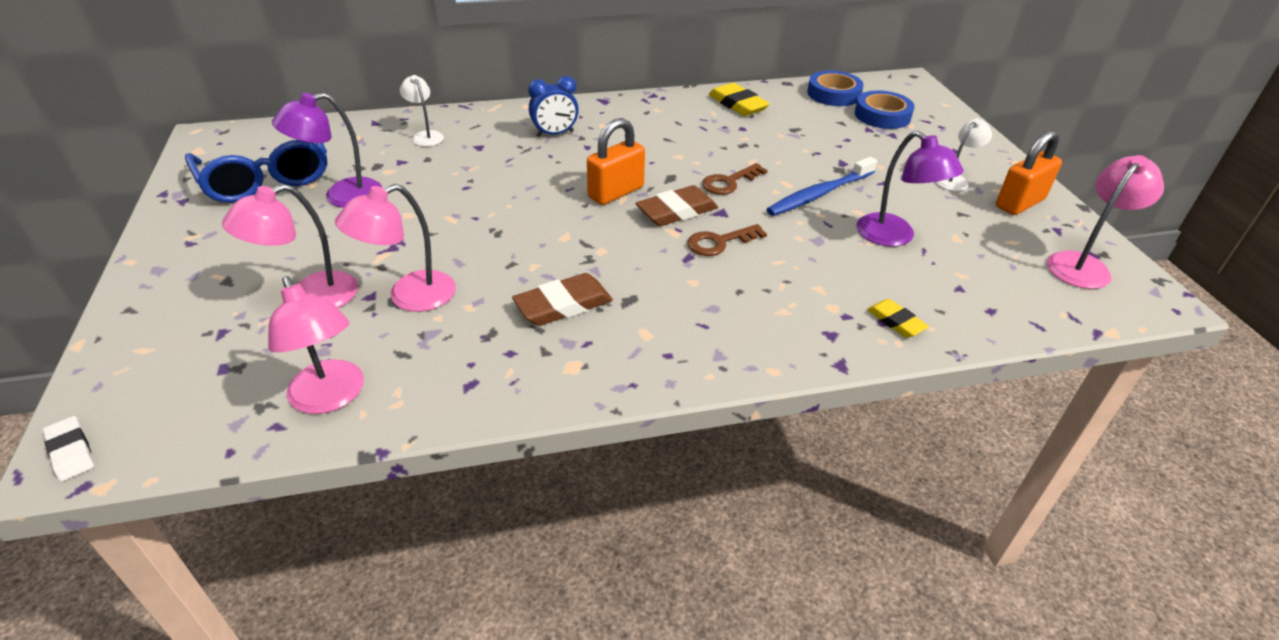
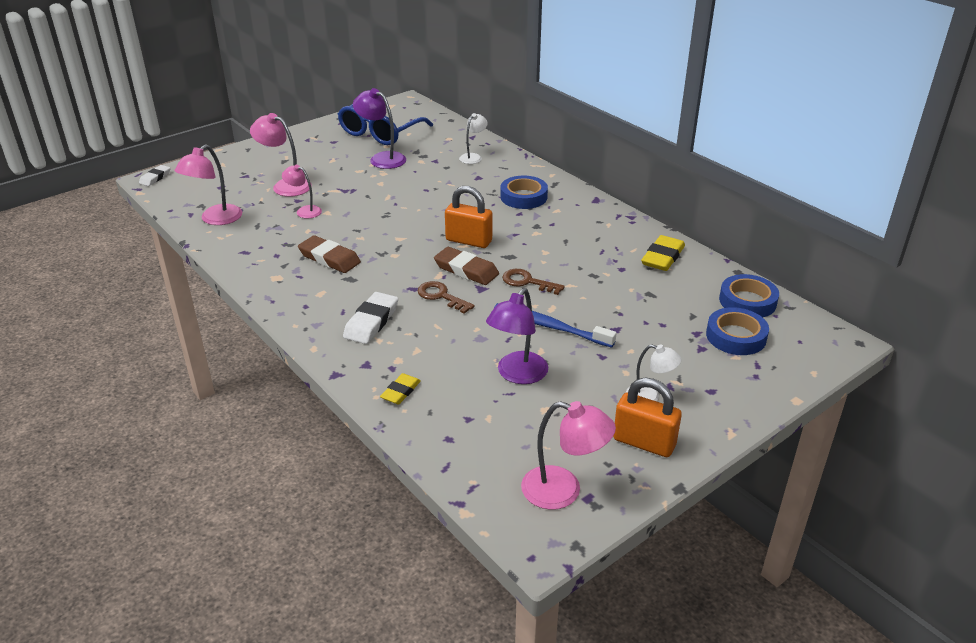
camera: 65 degrees right, 5 degrees down
(409, 297) = (304, 211): pink lamp -> pink lamp, size x0.63
(555, 134) = (523, 197): blue clock -> blue tape
(741, 307) = (371, 322): none -> white eraser

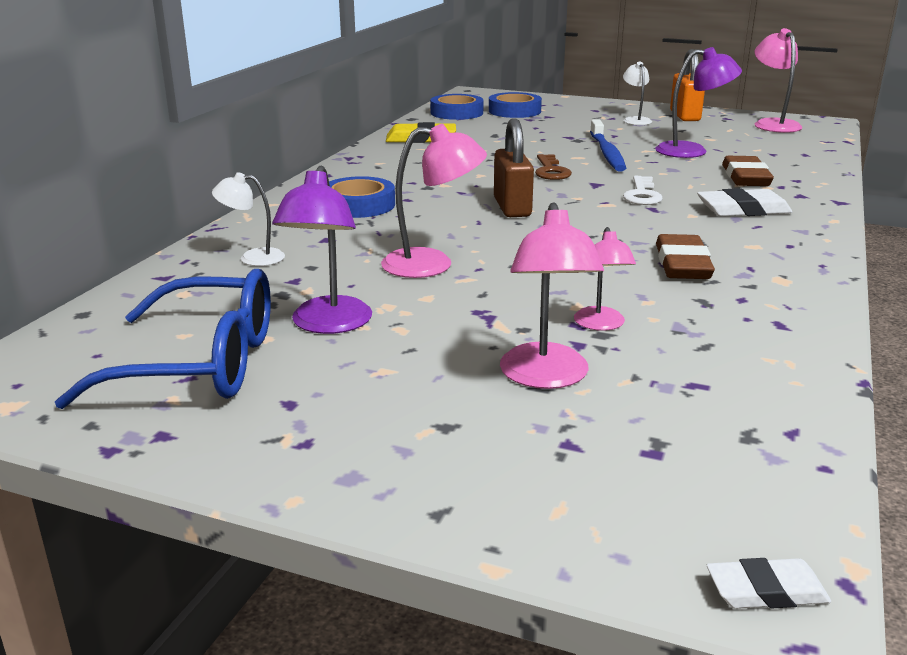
camera: 120 degrees left, 10 degrees down
(215, 219) = (758, 394): pink lamp -> pink lamp (432, 264)
(400, 391) = (799, 177): yellow eraser -> none
(441, 296) = (642, 194): brown key -> white key
(466, 270) = (574, 196): brown eraser -> brown eraser (745, 177)
(468, 241) = (512, 207): orange padlock -> brown padlock

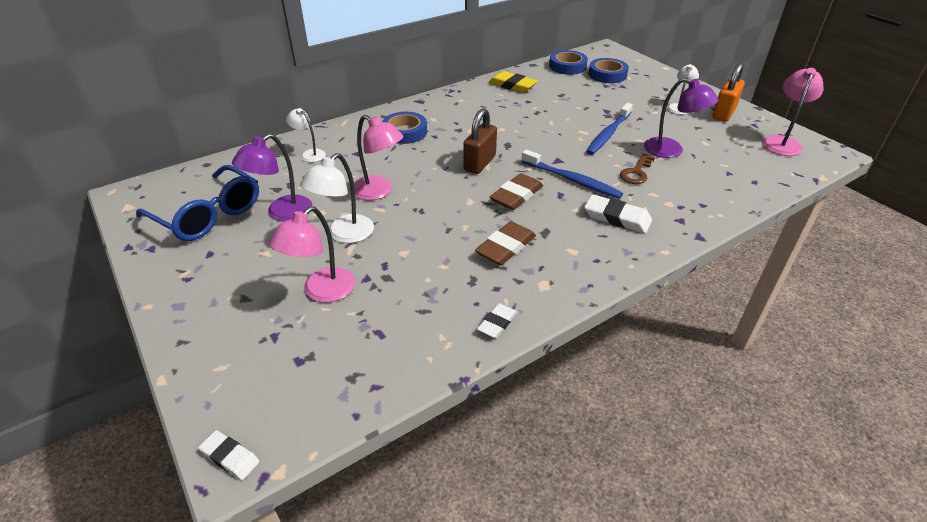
camera: 35 degrees right, 15 degrees up
(466, 316) = (344, 235): none -> white lamp
(551, 171) = (547, 139): brown key -> brown key (636, 172)
(601, 325) = (395, 271): pink lamp -> none
(642, 194) = (572, 180): white key -> blue toothbrush
(745, 177) = (669, 189): brown eraser -> brown eraser (516, 195)
(800, 325) = (497, 323): none -> white eraser

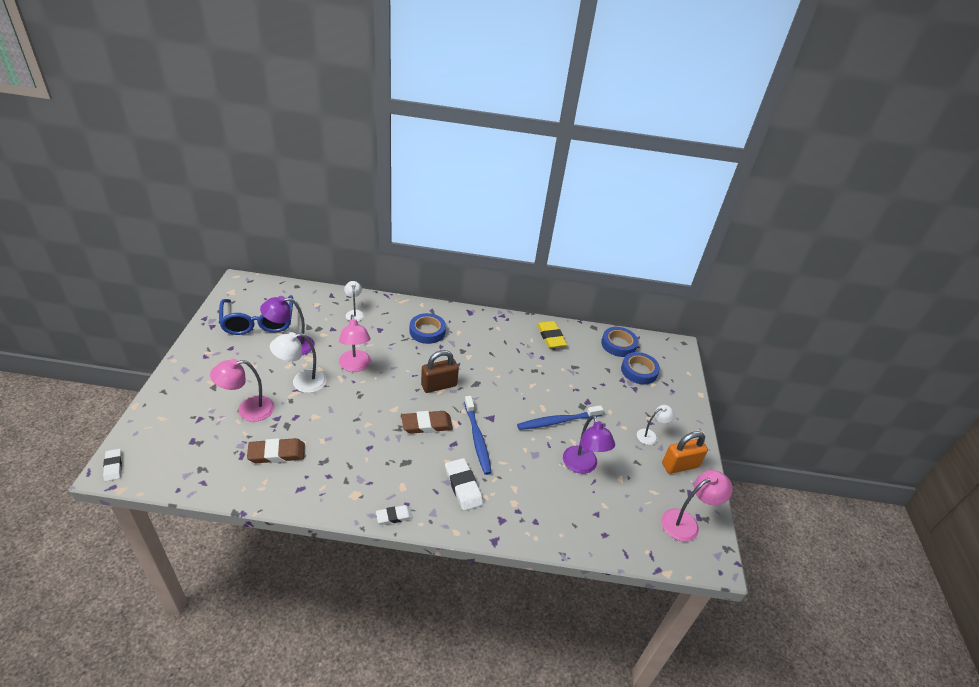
camera: 35 degrees right, 0 degrees up
(497, 323) = (299, 496): white eraser -> white eraser (394, 516)
(506, 247) = (370, 454): brown eraser -> brown eraser (277, 453)
(636, 172) = (529, 464): brown key -> none

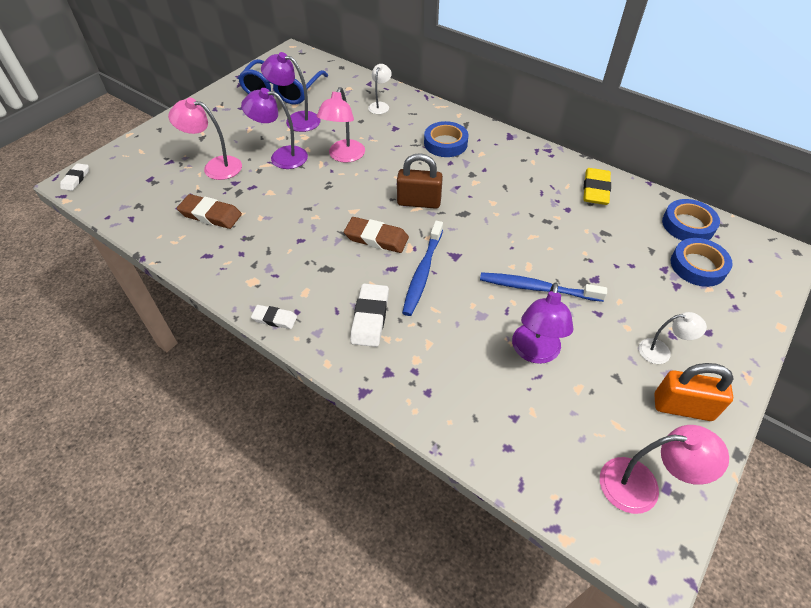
camera: 35 degrees right, 10 degrees up
(302, 382) = (281, 156): white lamp -> purple lamp

